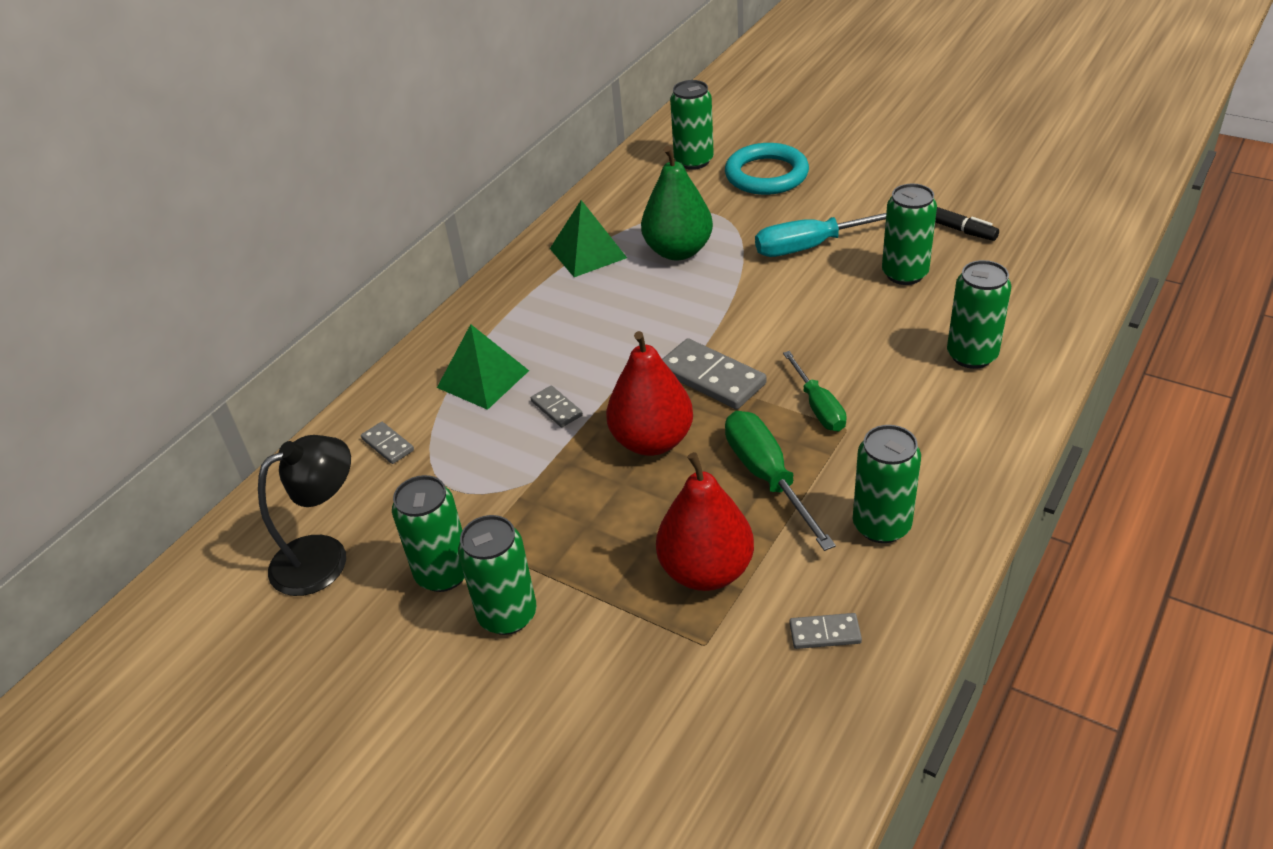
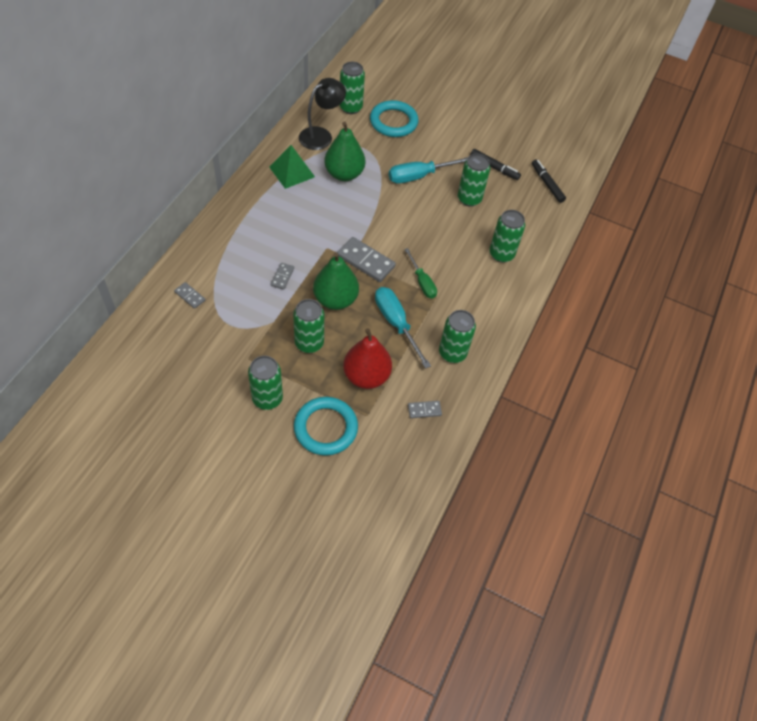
camera: 15 degrees left, 15 degrees up
(324, 557) = (165, 364): black lamp -> black lamp (321, 135)
(443, 573) = (231, 375): green can -> green can (309, 343)
(483, 379) = (239, 255): green pyramid -> none
(556, 408) = (282, 277): grey domino -> grey domino turned 60 degrees clockwise
(619, 669) = (325, 428): none -> turquoise ring
(652, 441) = (335, 299): red pear -> green pear
(767, 477) = (396, 323): green screwdriver -> turquoise screwdriver
(1051, 244) = (547, 184): none -> black marker

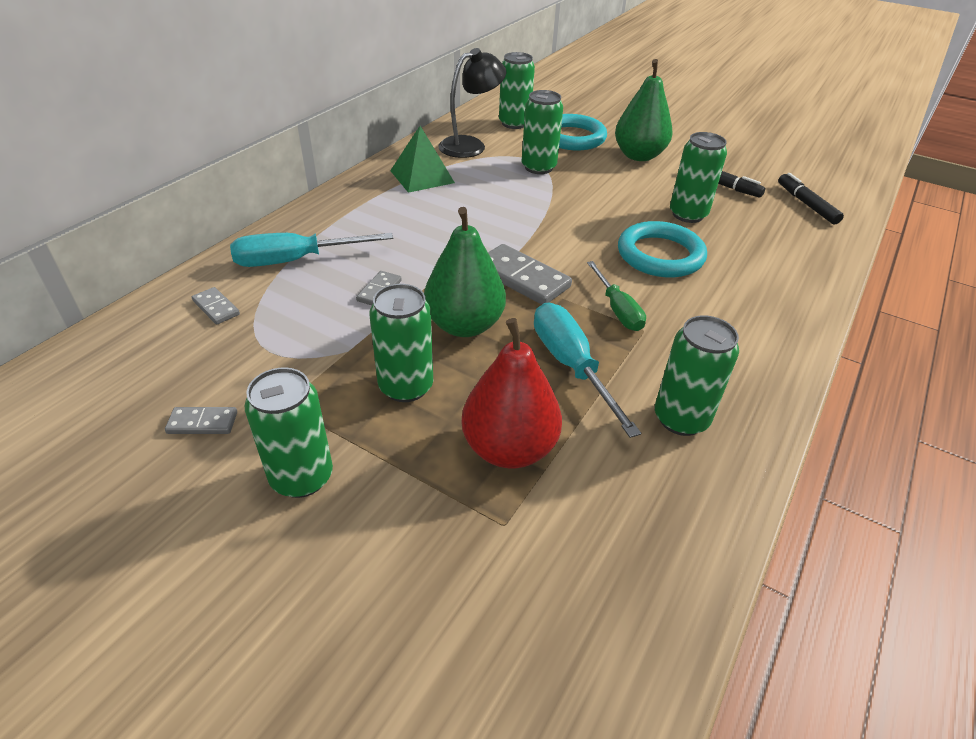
camera: 10 degrees right, 15 degrees down
(325, 428) = (411, 545): turquoise ring -> turquoise ring (660, 255)
(344, 174) = (498, 182): green pear -> green pear (638, 156)
(419, 176) = (609, 188): turquoise screwdriver -> turquoise screwdriver (296, 260)
(424, 410) = (629, 522): grey domino -> grey domino (202, 423)
(501, 254) = (751, 280): green can -> green can (538, 167)

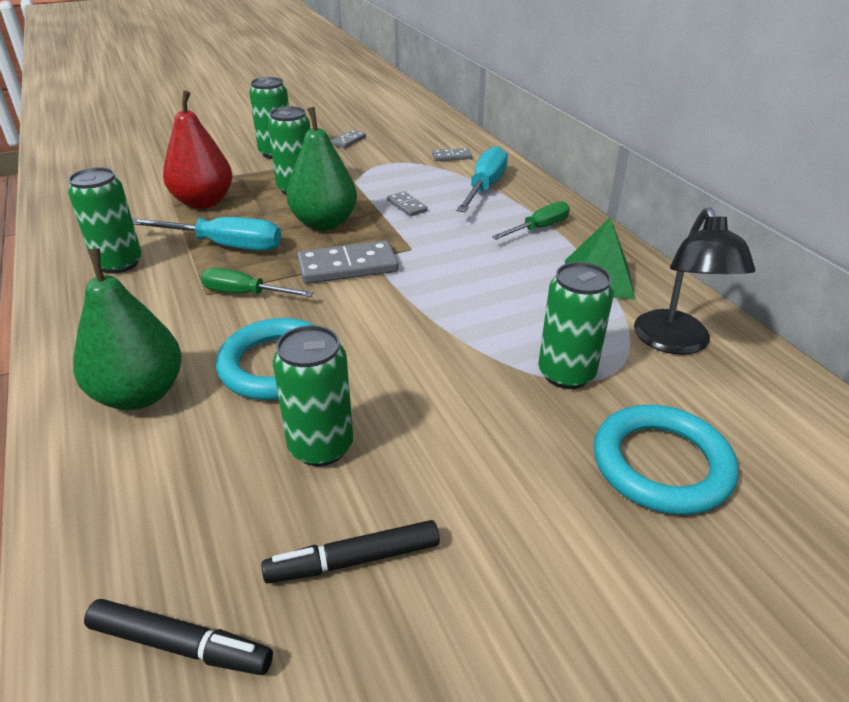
camera: 125 degrees right, 5 degrees down
(363, 213) = (539, 228): none -> green screwdriver
(514, 123) = (752, 420): green can -> none
(638, 156) = (538, 513): green pear -> green pear (140, 394)

